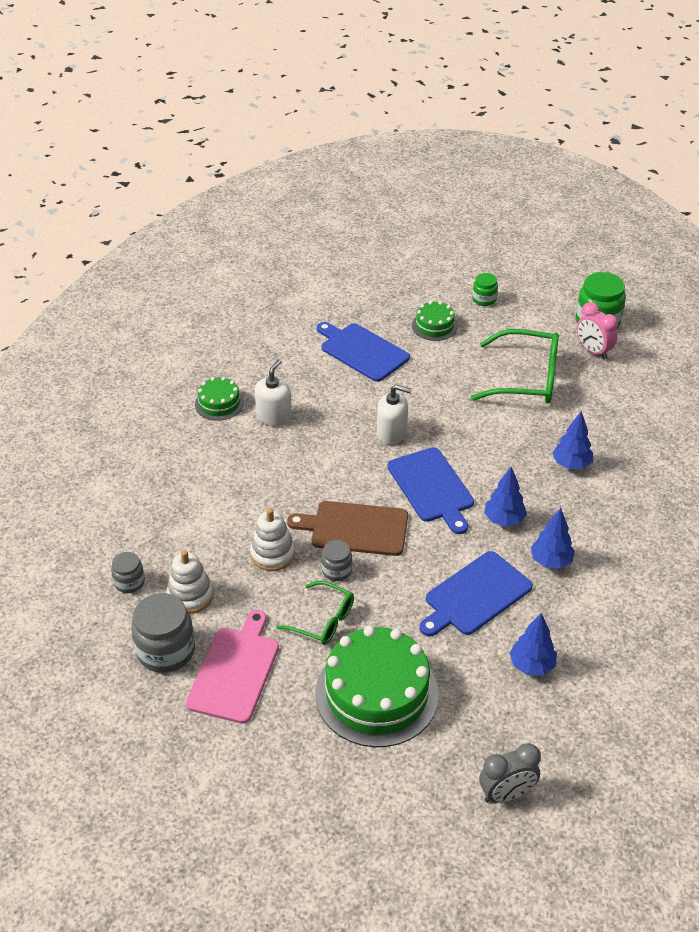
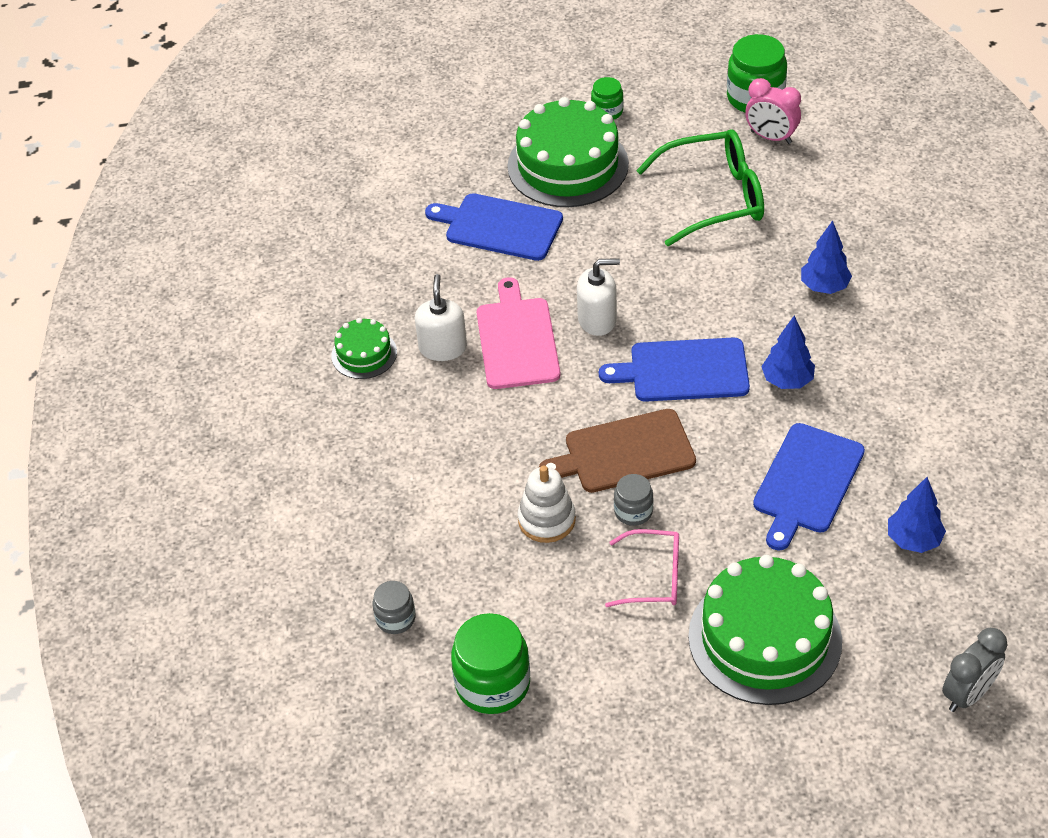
camera: 20 degrees left, 5 degrees up
(166, 651) = (492, 684): grey jar -> green jar
(190, 596) = (480, 607): white stacking toy -> none
(235, 671) = (588, 675): pink cutting board -> pink cutting board (517, 339)
(323, 621) = (654, 577): green glasses -> pink glasses
(432, 487) = (683, 371): blue cutting board -> blue cutting board turned 135 degrees clockwise
(434, 326) = (568, 165): green cake -> green cake, size x2.01
(551, 561) = (866, 411): blue tree -> none

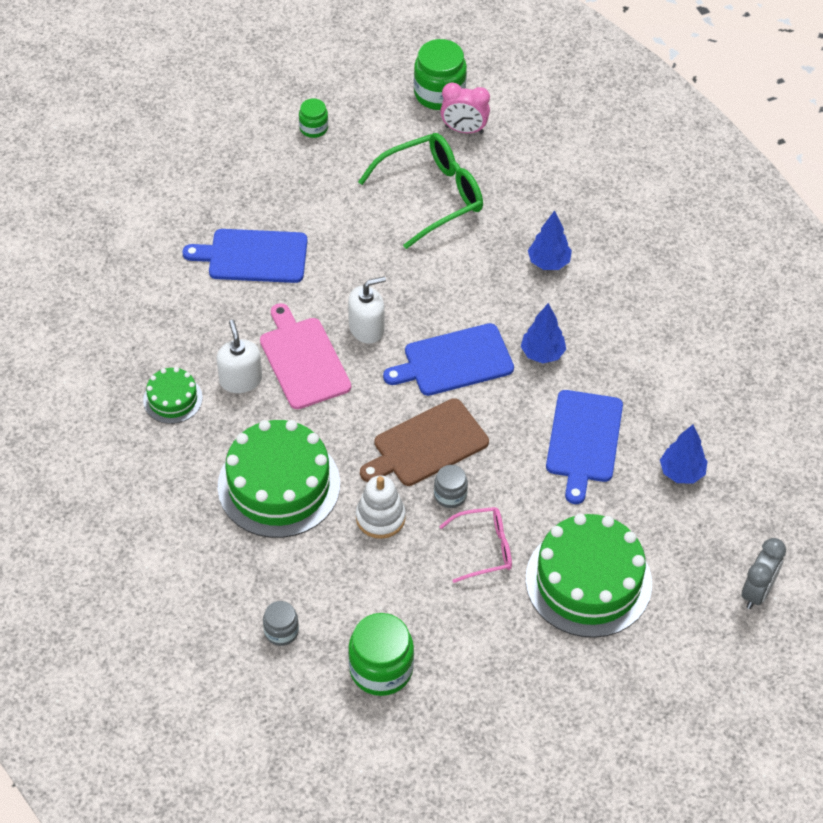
camera: 20 degrees left, 5 degrees up
(568, 165) = (295, 186): green cake -> green cake (279, 485)

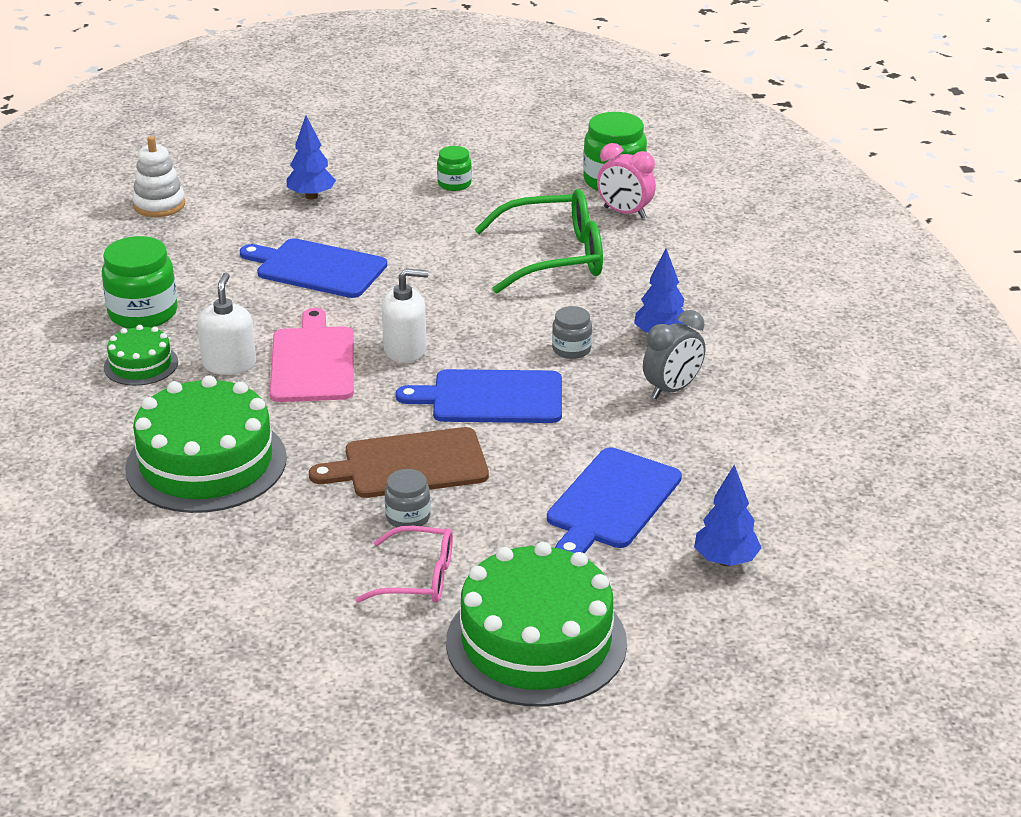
camera: 20 degrees right, 20 degrees down
(281, 631) = (109, 599): grey jar -> grey jar (571, 349)
(380, 517) = (307, 519): white stacking toy -> white stacking toy (159, 205)
(381, 669) = (206, 667): green jar -> green jar (143, 313)
(542, 353) = (605, 412): blue tree -> blue tree (311, 196)
(757, 592) = (768, 709): grey clock -> grey clock (672, 389)

